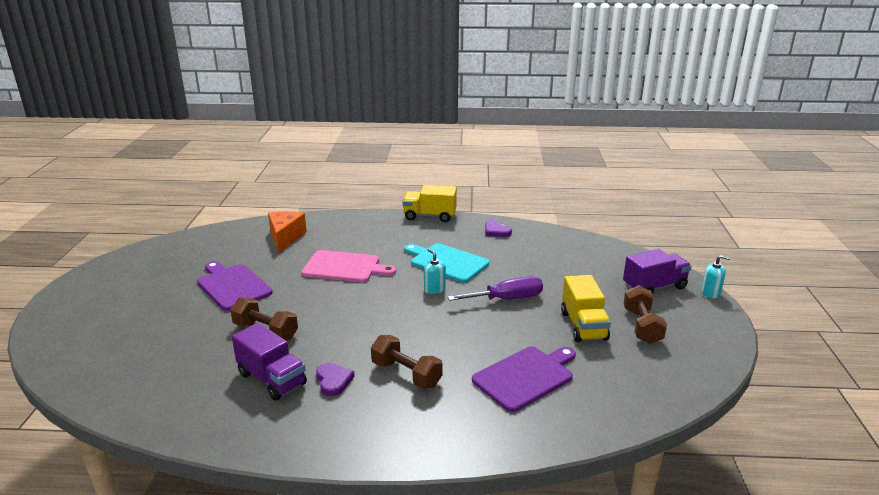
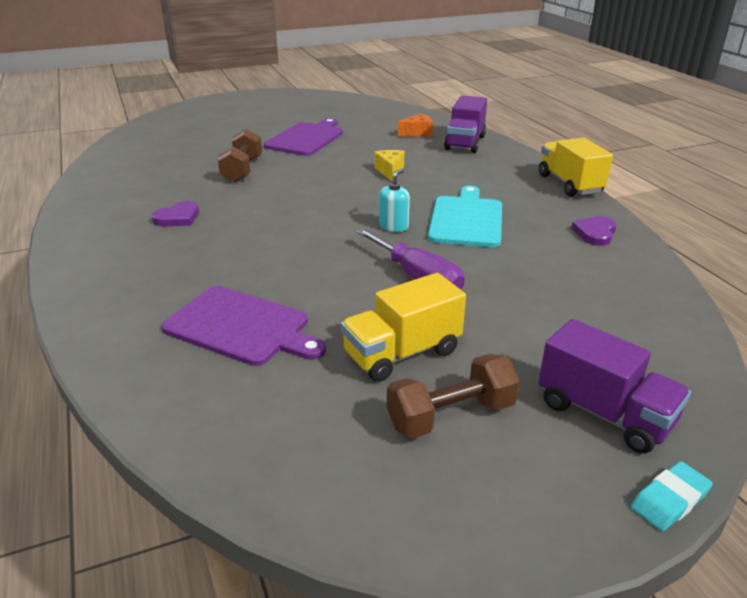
camera: 65 degrees right, 5 degrees up
(272, 379) = (168, 192): purple truck -> purple truck (465, 143)
(285, 237) = (417, 133): orange cheese -> orange cheese, size x0.62
(344, 267) = (390, 171): pink cutting board -> yellow cheese
(406, 374) = (207, 250): brown dumbbell -> none
(710, 293) = (669, 500): turquoise soap dispenser -> turquoise eraser

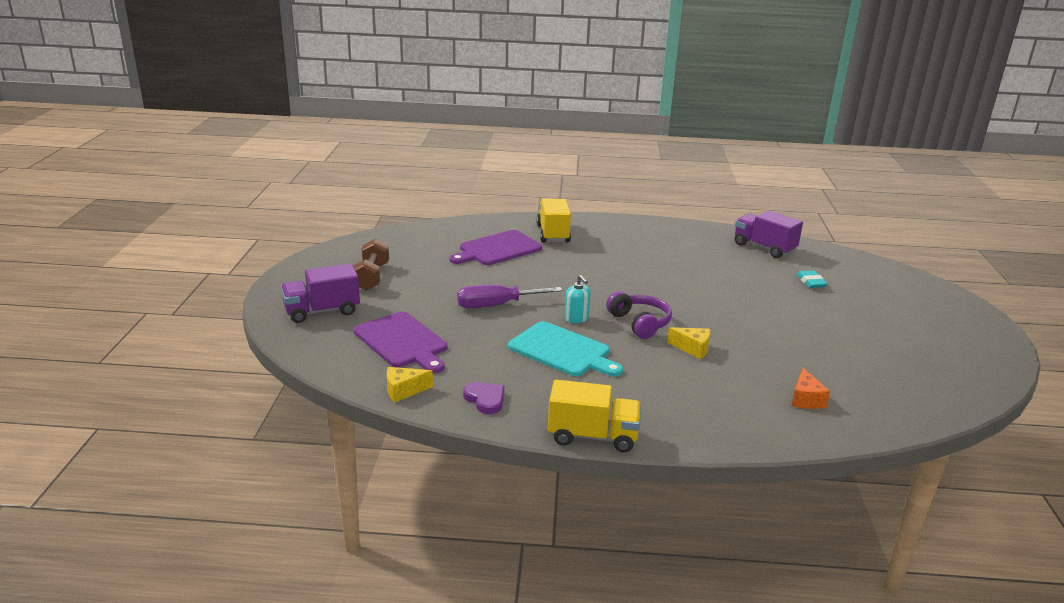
camera: 115 degrees right, 5 degrees down
(178, 218) = (653, 253): purple heart -> none
(242, 170) = (736, 287): brown dumbbell -> none
(306, 138) = (811, 331): purple cutting board -> purple cutting board (402, 342)
(367, 197) = (640, 323): none -> purple headphones
(402, 353) = (428, 279): yellow truck -> yellow truck (553, 234)
(465, 143) = (756, 419): purple truck -> purple truck (764, 248)
(650, 275) = (404, 391): none -> yellow cheese
(669, 500) = (265, 303): turquoise eraser -> turquoise eraser (811, 282)

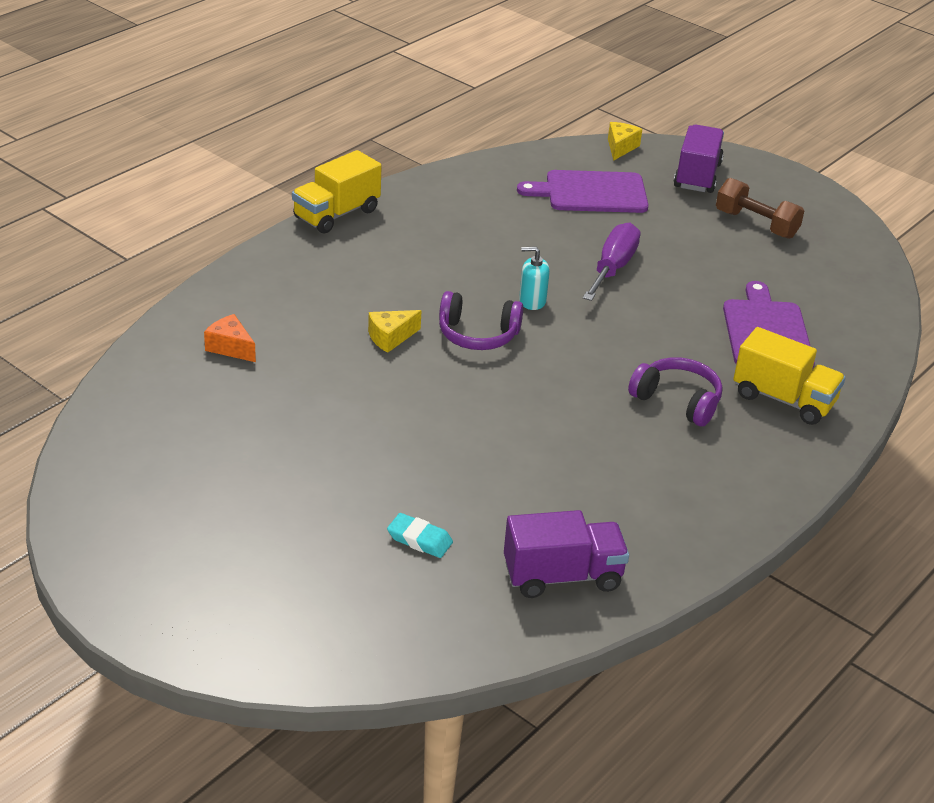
camera: 125 degrees right, 10 degrees up
(404, 391) = (506, 165): yellow cheese -> yellow cheese (620, 147)
(485, 399) = (448, 193): purple heart -> none
(562, 351) = (479, 262): turquoise cutting board -> none
(599, 255) = (677, 401): none -> purple headphones

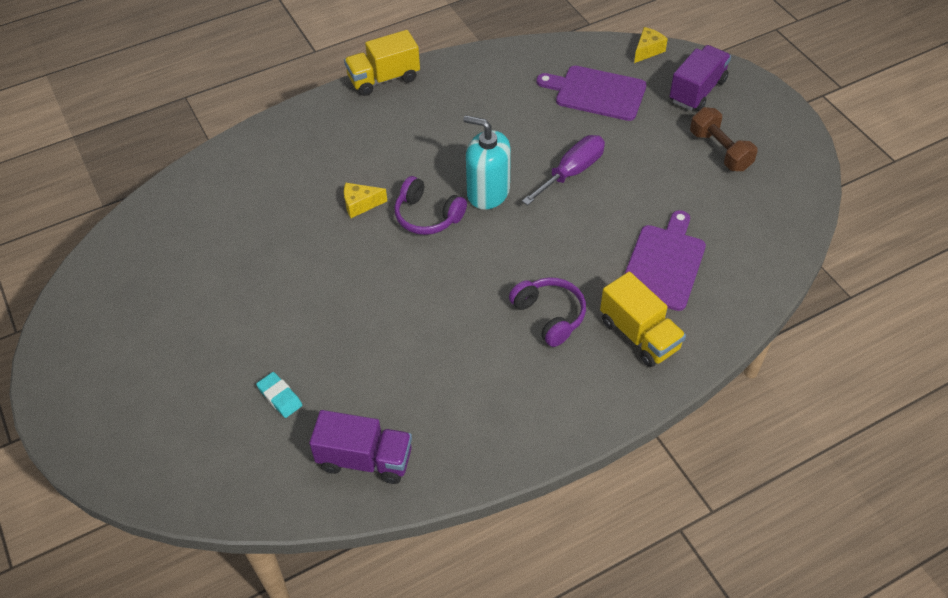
camera: 25 degrees right, 15 degrees up
(230, 347) = (241, 189): orange cheese -> none
(532, 301) = (488, 192): turquoise soap dispenser -> turquoise soap dispenser, size x1.85

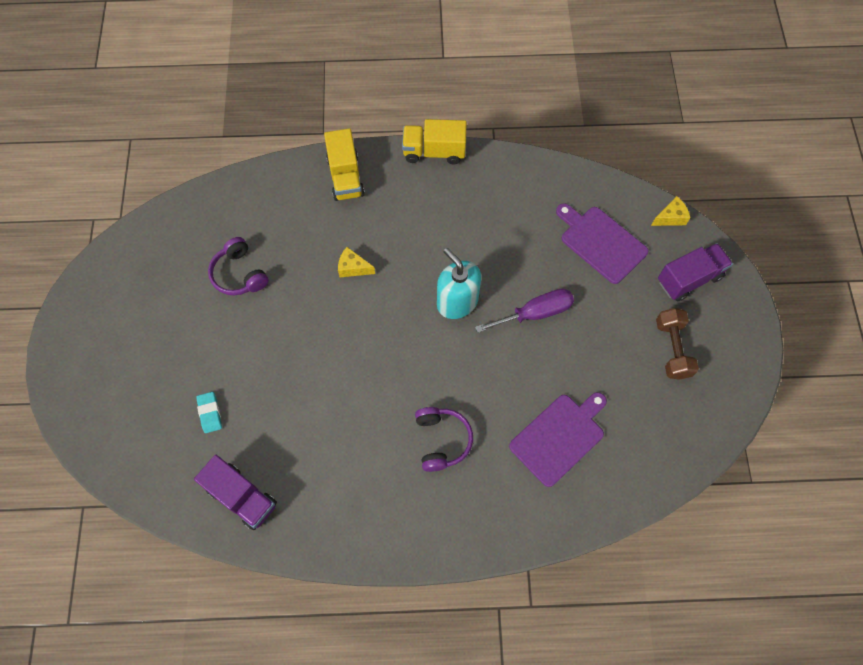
camera: 25 degrees right, 15 degrees up
(427, 216) = (398, 302): purple headphones -> purple headphones (239, 274)
(639, 335) = (501, 492): yellow truck -> yellow truck (345, 177)

